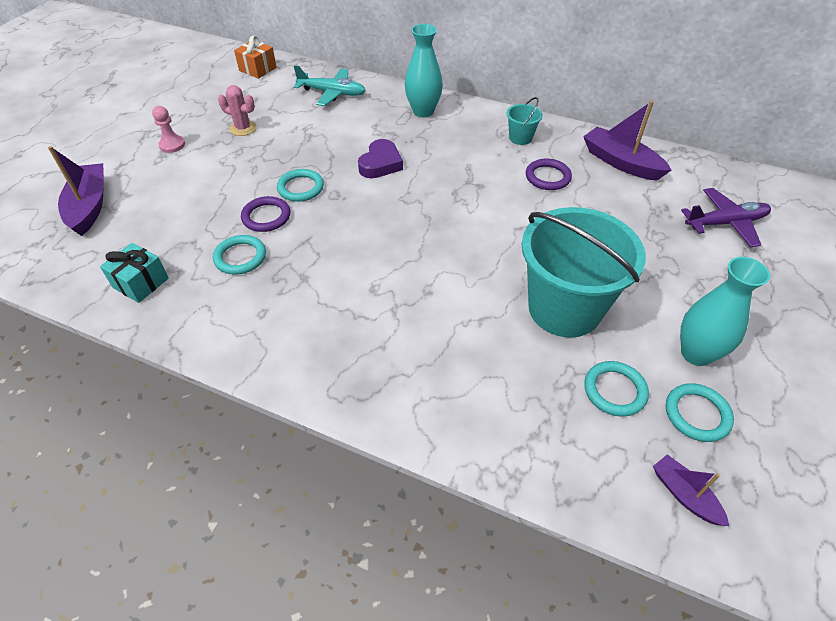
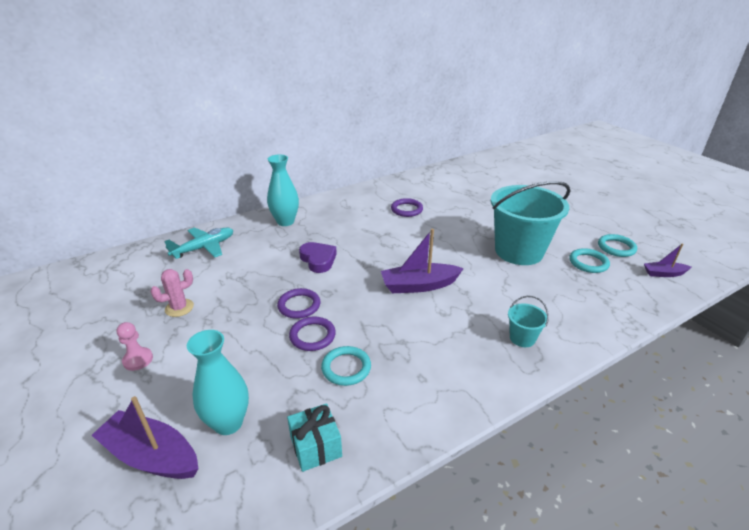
camera: 55 degrees left, 15 degrees down
(258, 69) = (107, 270): orange gift -> none
(300, 188) = (299, 305): turquoise ring -> purple ring
(520, 138) = (360, 202): turquoise bucket -> turquoise bucket (522, 338)
(621, 162) = (420, 185): purple boat -> purple boat (419, 285)
(696, 353) = (577, 230): turquoise vase -> turquoise vase (228, 423)
(725, 223) = (495, 182): purple plane -> none

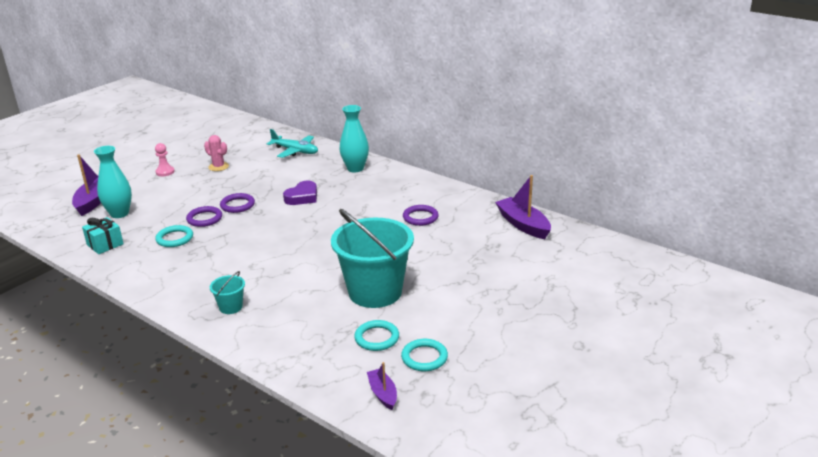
camera: 70 degrees right, 5 degrees down
(419, 285) = (286, 248): purple boat -> purple boat (523, 225)

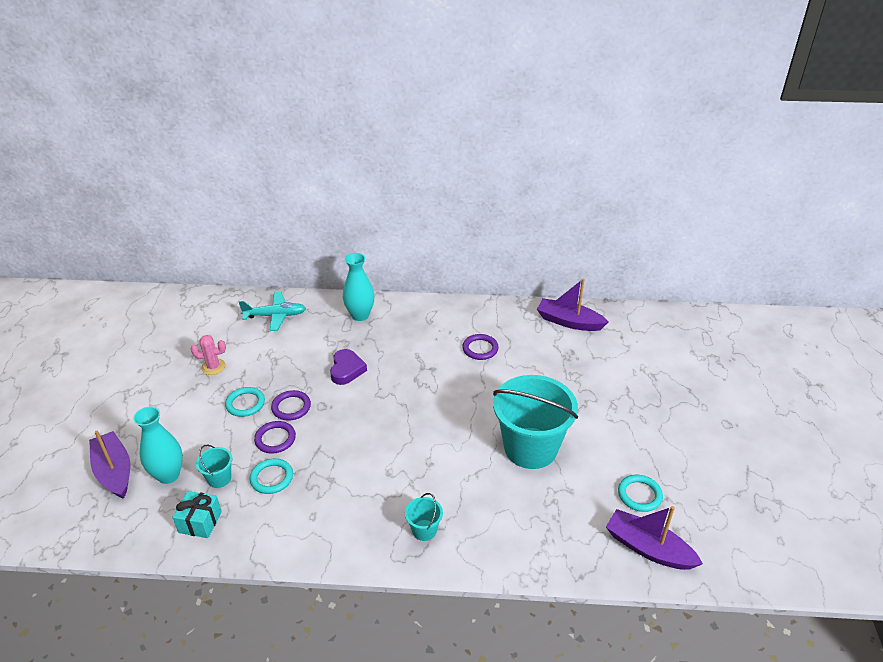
camera: 35 degrees left, 10 degrees up
(144, 226) = (219, 478): none -> turquoise bucket
(165, 172) = (157, 398): pink pawn -> none
(377, 338) = (584, 495): turquoise ring -> turquoise ring (245, 404)
(383, 393) = (648, 548): purple boat -> purple boat, size x1.76

